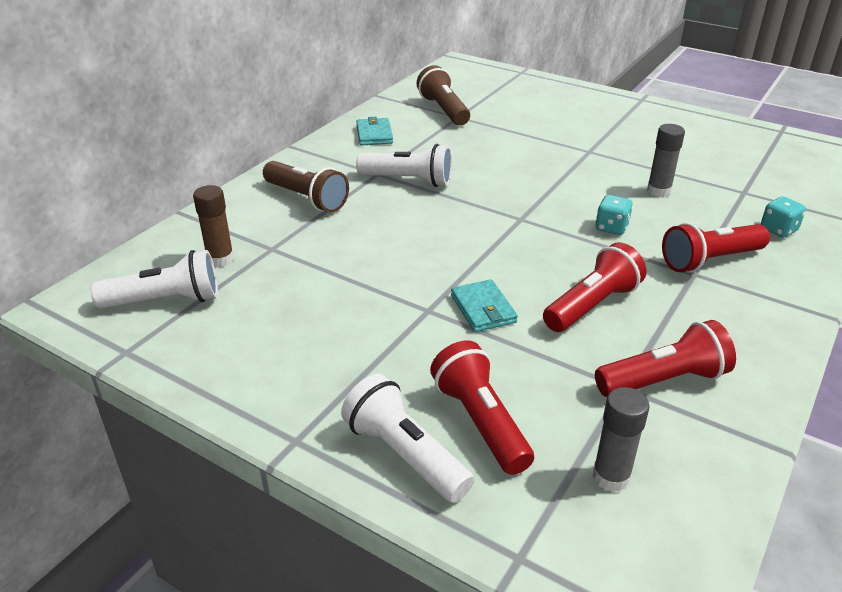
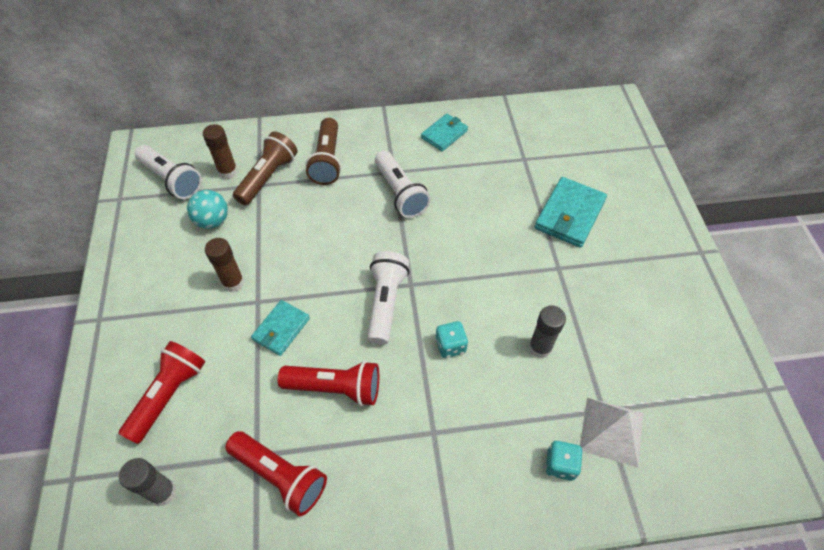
camera: 50 degrees right, 20 degrees up
(274, 296) = (213, 221): none -> turquoise ball
(381, 315) = (233, 282): none -> brown glue stick
(405, 454) = (118, 375): white flashlight -> white flashlight (386, 302)
(444, 110) = (525, 145): brown flashlight -> brown flashlight (268, 177)
(543, 125) = (569, 215): none -> turquoise wallet
(709, 260) = (462, 434): red flashlight -> none
(766, 197) = (611, 431): none -> white pyramid

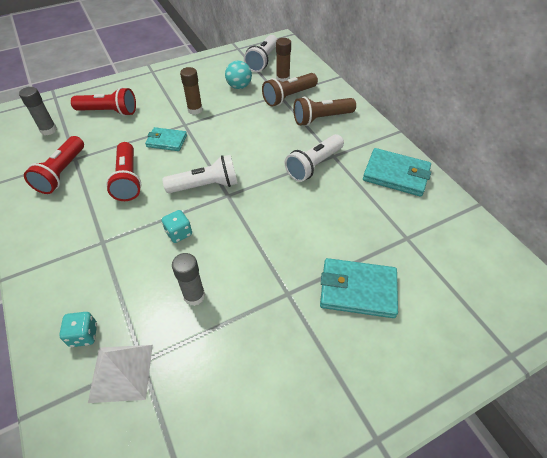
camera: 70 degrees right, 5 degrees down
(268, 177) = (288, 97): brown flashlight -> brown flashlight turned 135 degrees clockwise
(444, 134) = (396, 175): turquoise wallet -> turquoise wallet, size x1.57

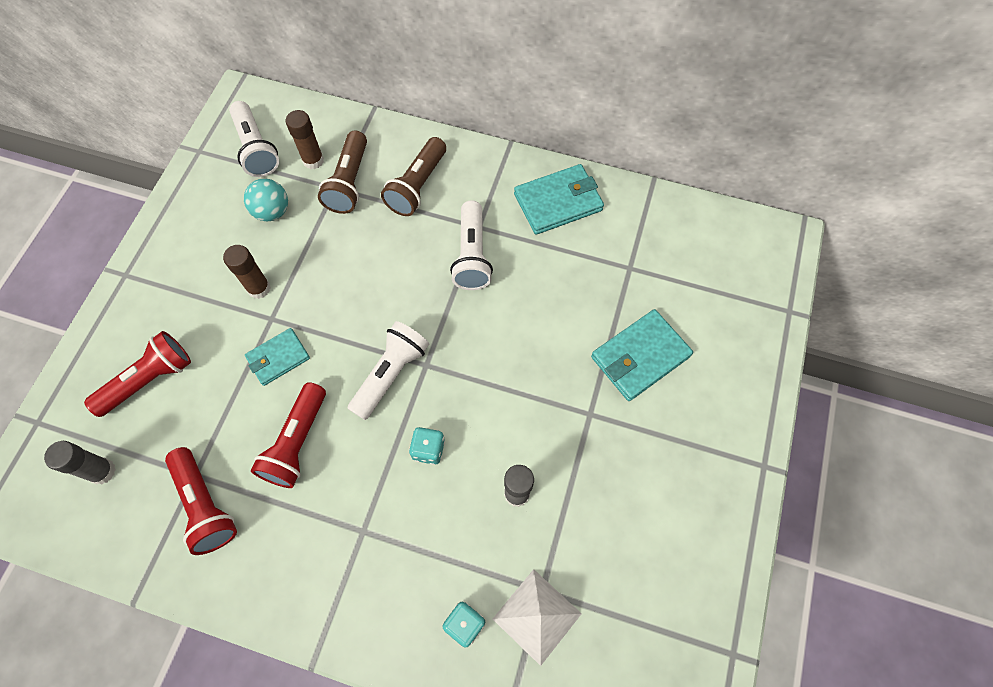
camera: 45 degrees left, 15 degrees up
(128, 180) = (297, 442): red flashlight -> red flashlight turned 75 degrees clockwise

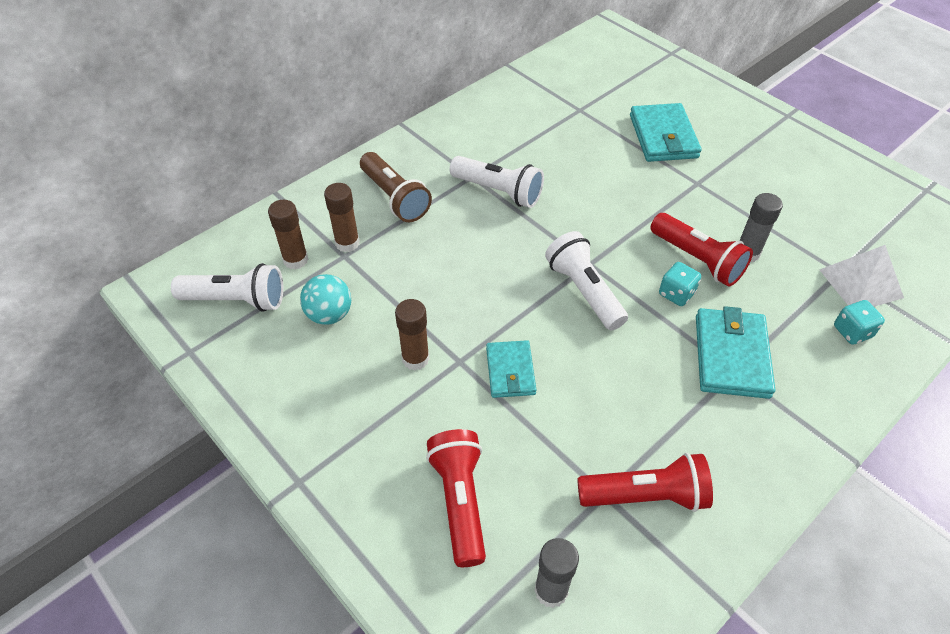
camera: 60 degrees left, 15 degrees down
(297, 442) = (616, 389): red flashlight -> red flashlight (697, 260)
(349, 182) = (347, 243): brown flashlight -> brown glue stick
(558, 202) = (486, 121): turquoise wallet -> turquoise wallet (731, 356)

